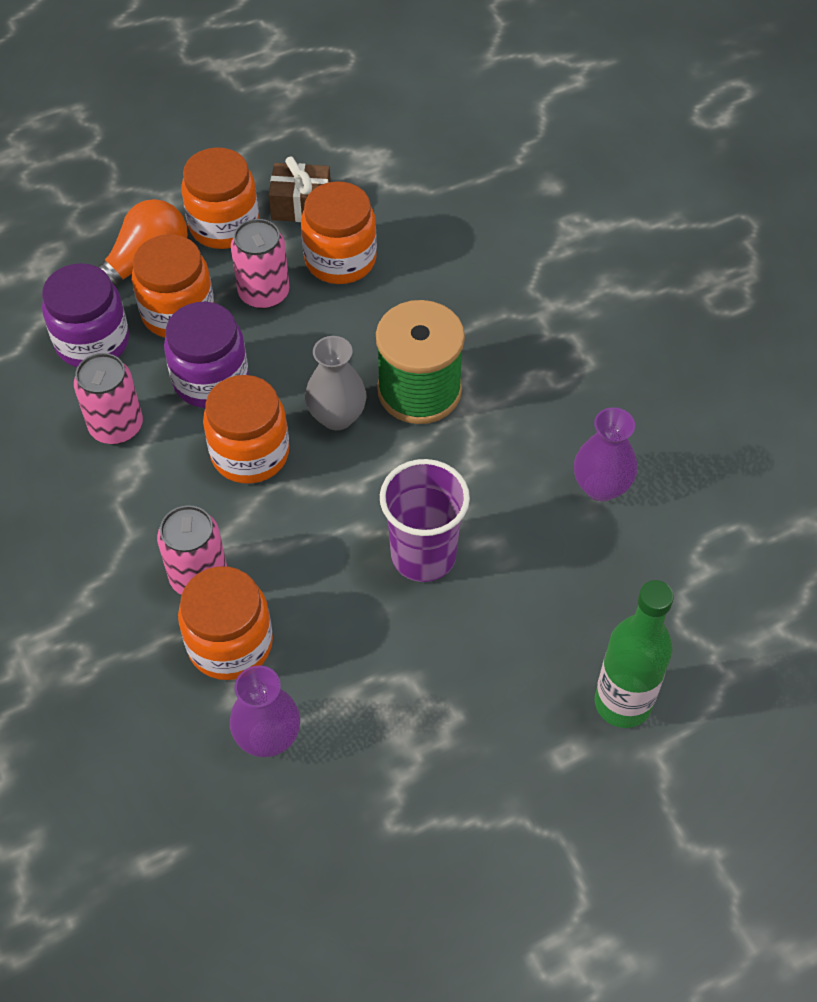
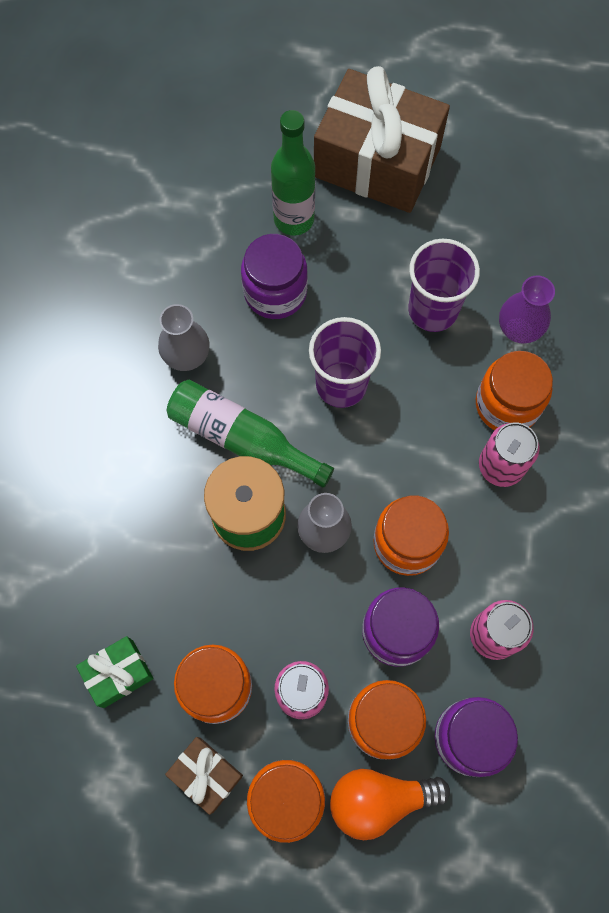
camera: 145 degrees left, 15 degrees up
(383, 697) = (433, 310): none -> purple cup
(429, 225) = (118, 673): none -> green gift
(480, 448) = (242, 438): none -> green bottle
(571, 606) = (275, 292): none -> purple jar
(588, 846) = (377, 162): none -> brown gift
(601, 487) = (187, 357): purple vase -> grey vase

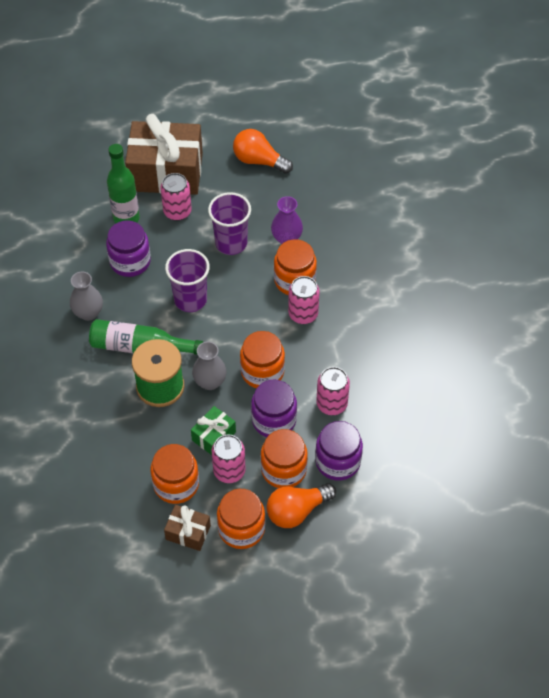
camera: 20 degrees left, 15 degrees down
(118, 673) = (112, 497): green gift -> green gift (214, 436)
(371, 232) = (177, 211): none -> pink can
(520, 186) = (259, 161): none -> orange light bulb

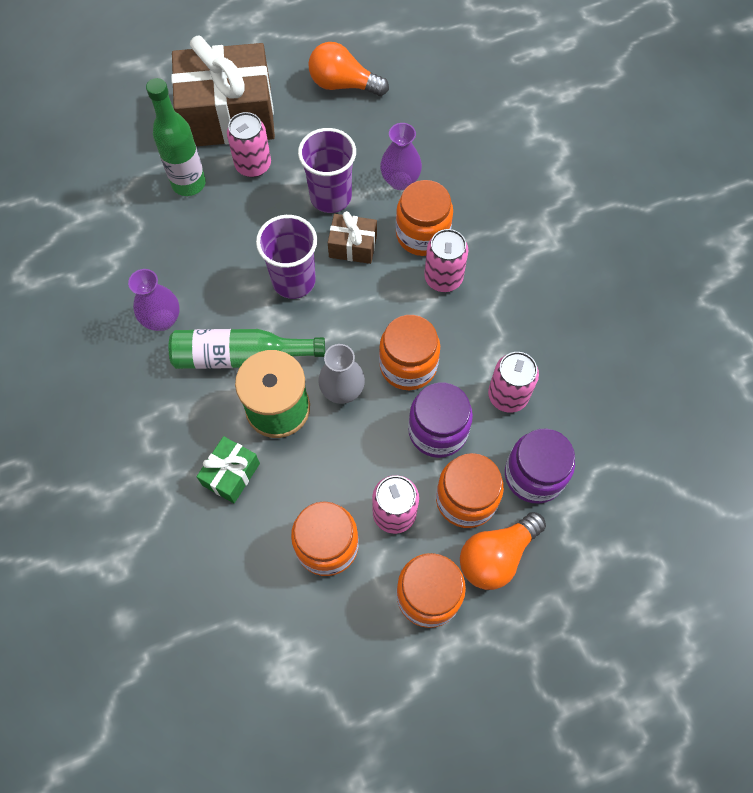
camera: 10 degrees left, 10 degrees up
(88, 313) = (162, 320): grey vase -> purple vase
(130, 261) = (205, 241): purple jar -> none
(188, 532) = (357, 614): brown gift -> brown gift (353, 246)
(214, 436) = (363, 467): green gift -> green gift (231, 474)

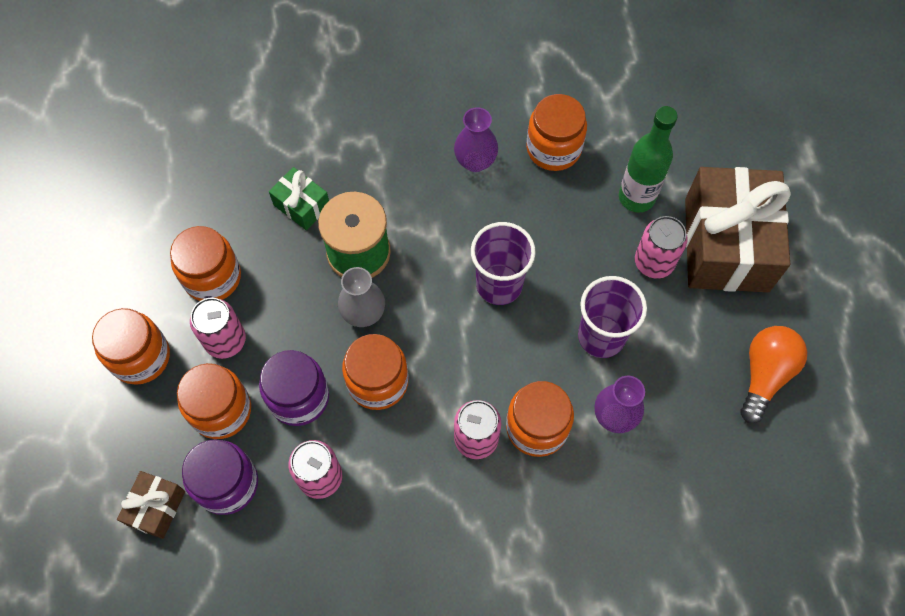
camera: 100 degrees right, 0 degrees up
(141, 254) = (553, 148): none -> orange jar
(240, 356) = (421, 226): green bottle -> none
(353, 246) = (532, 350): brown gift -> brown gift (156, 508)
(496, 556) = (157, 427): orange light bulb -> none

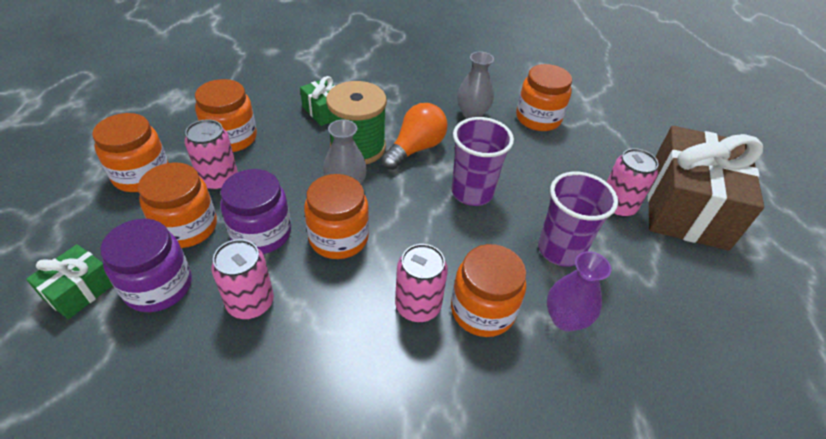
camera: 10 degrees right, 20 degrees down
(156, 508) = (79, 290): brown gift -> green gift
(475, 161) = (472, 114): purple vase -> grey vase
(636, 197) = (605, 160): green bottle -> none
(764, 375) = (728, 318): orange light bulb -> orange light bulb (415, 148)

